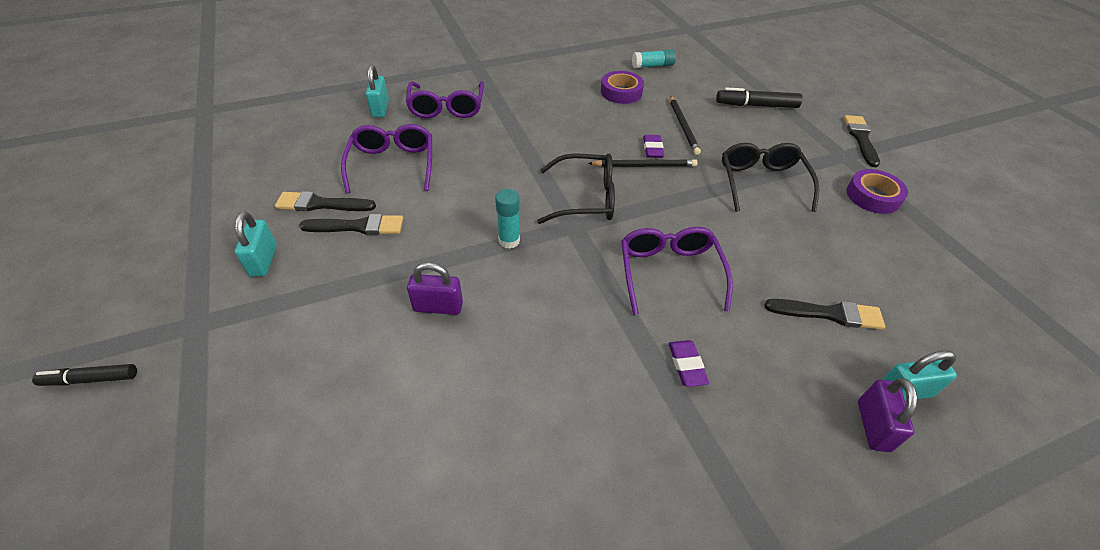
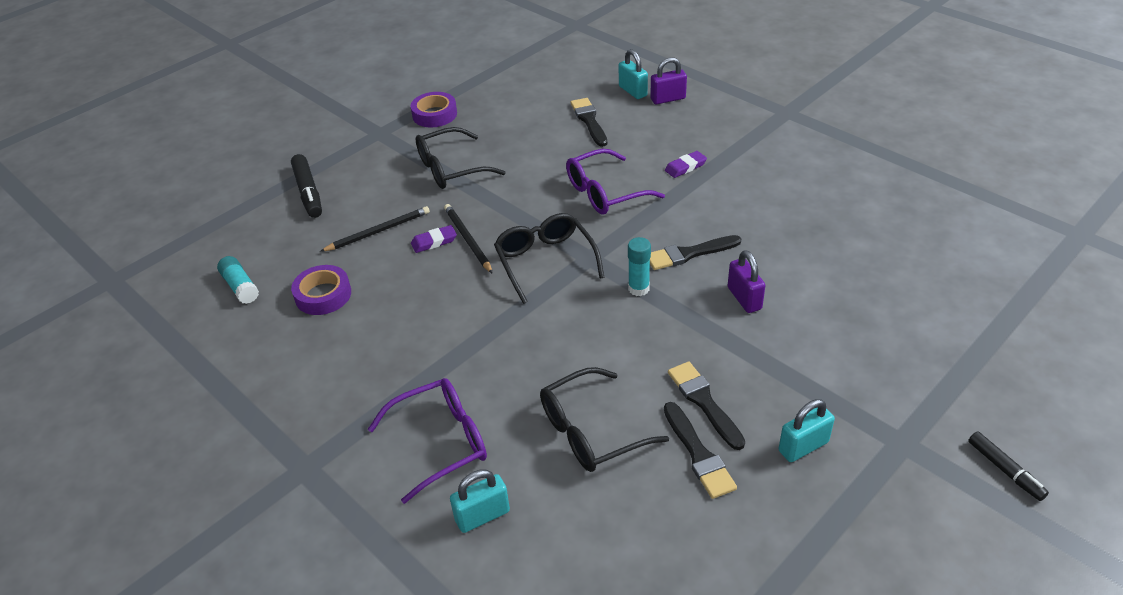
camera: 110 degrees left, 5 degrees down
(392, 165) = (592, 431): purple glasses -> black glasses
(861, 139) = (344, 127): black brush -> black brush (689, 253)

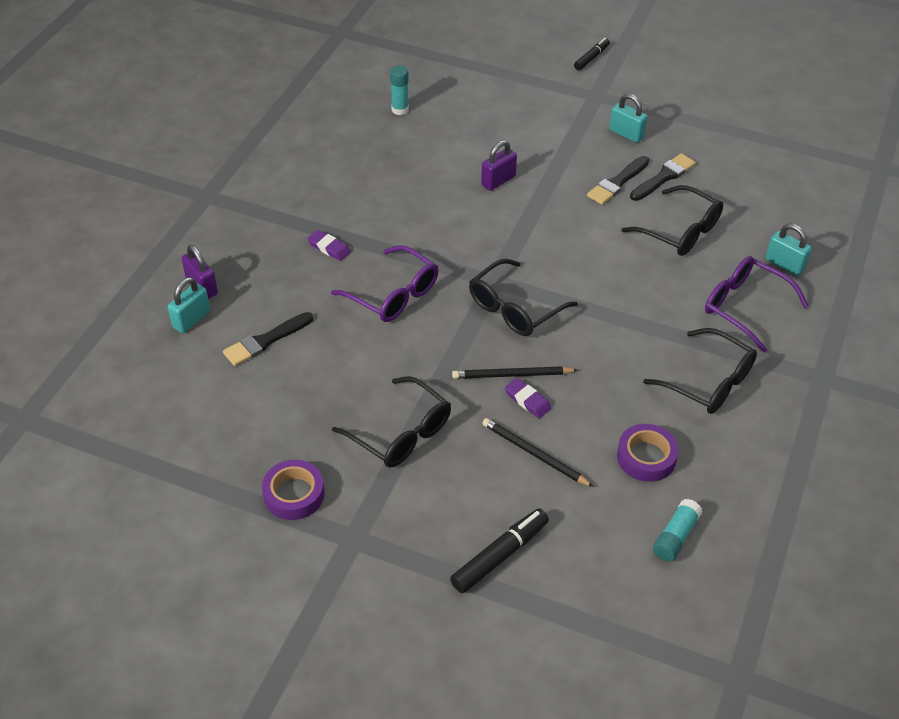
camera: 115 degrees left, 5 degrees up
(368, 369) = (708, 381): none -> black glasses
(467, 239) = (511, 375): black pencil -> black pencil turned 45 degrees clockwise
(638, 288) = (518, 241): turquoise glue stick -> turquoise glue stick (400, 110)
(689, 253) = (458, 220): black brush -> none

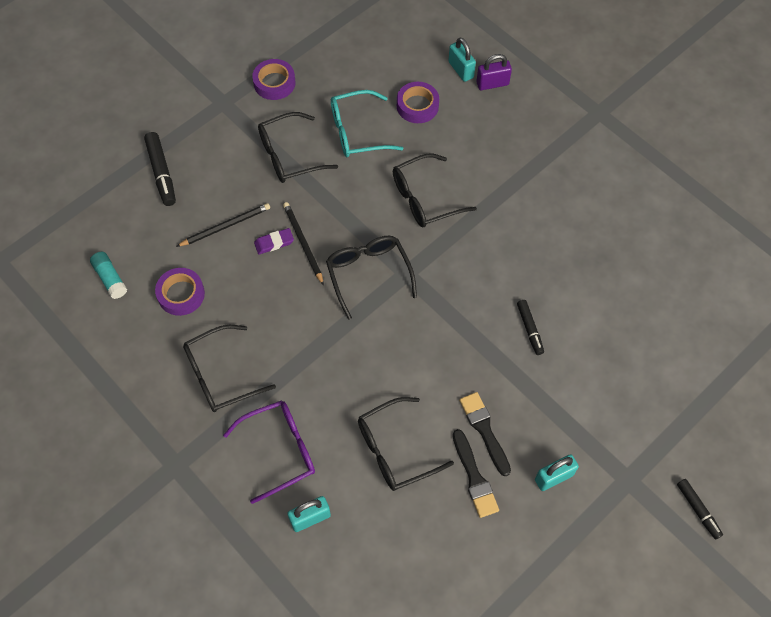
camera: 115 degrees right, 15 degrees up
(266, 340) = (417, 106): black brush -> purple tape
(329, 248) = (498, 174): purple eraser -> none
(331, 381) = (358, 132): none -> turquoise glasses
(393, 294) = (425, 198): purple glasses -> black glasses
(400, 110) = (667, 290): turquoise glue stick -> none
(498, 181) = (529, 329): purple padlock -> black marker
(511, 375) = (303, 243): black pencil -> black pencil turned 45 degrees counterclockwise

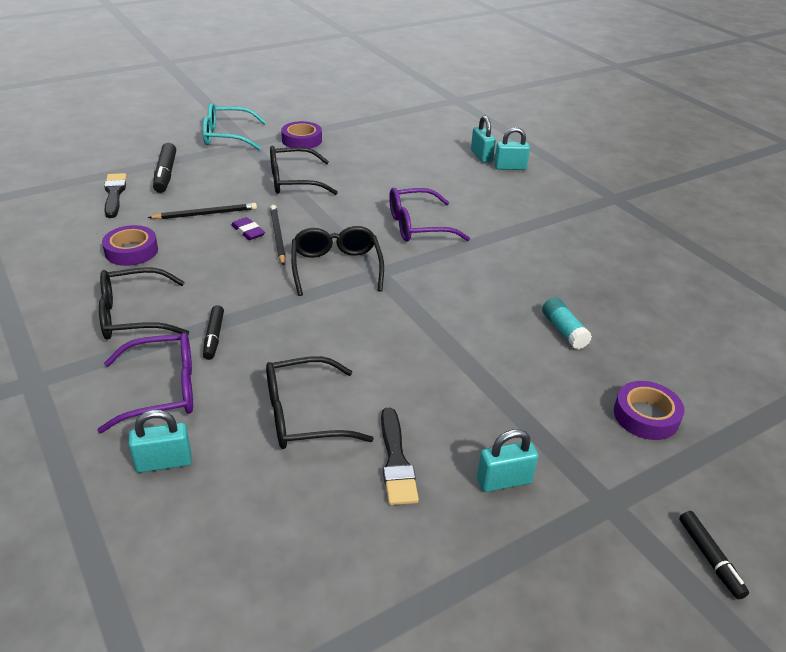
camera: 10 degrees right, 25 degrees down
(110, 279) = (68, 230): turquoise glue stick -> turquoise glue stick (564, 331)
(274, 243) = (248, 231): purple eraser -> purple eraser turned 60 degrees clockwise
(358, 132) = (367, 177): turquoise glasses -> turquoise glasses (228, 136)
(417, 106) = (431, 170): purple tape -> purple tape (646, 416)
(425, 198) = (418, 226): black glasses -> purple glasses
(484, 430) = (424, 417): black brush -> black brush (114, 194)
(492, 84) = (510, 167): purple padlock -> turquoise padlock
(529, 329) = (505, 337): black marker -> black marker (214, 337)

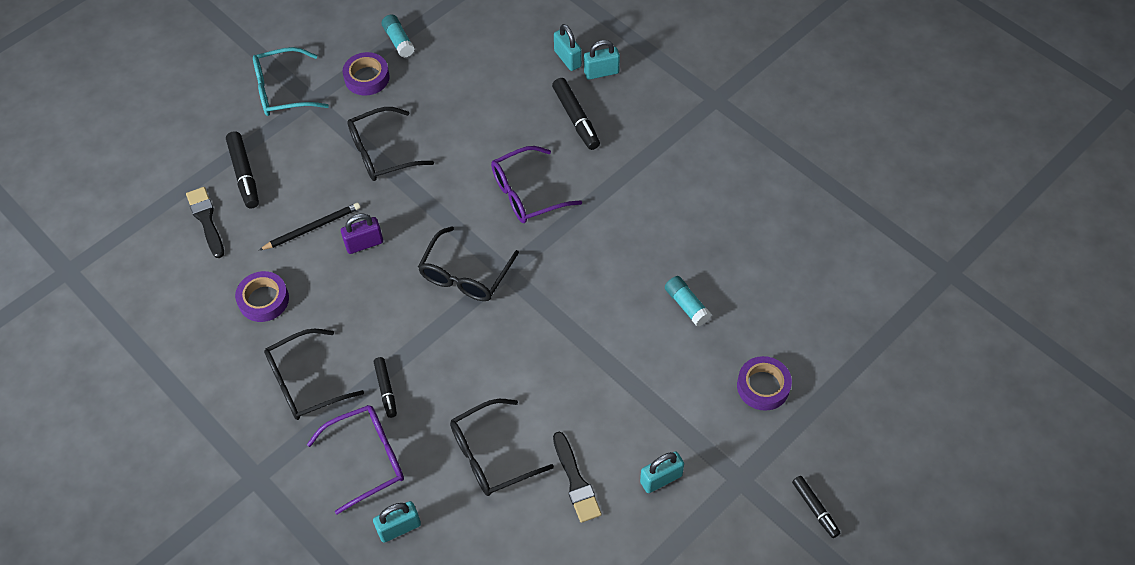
camera: 10 degrees left, 20 degrees up
(248, 231) = (364, 244): purple eraser -> purple padlock
(277, 236) = (395, 243): black pencil -> none
(336, 268) = (465, 274): black glasses -> black glasses turned 135 degrees counterclockwise
(338, 126) = (398, 41): none -> turquoise glue stick
(479, 189) = (576, 118): none -> black marker

